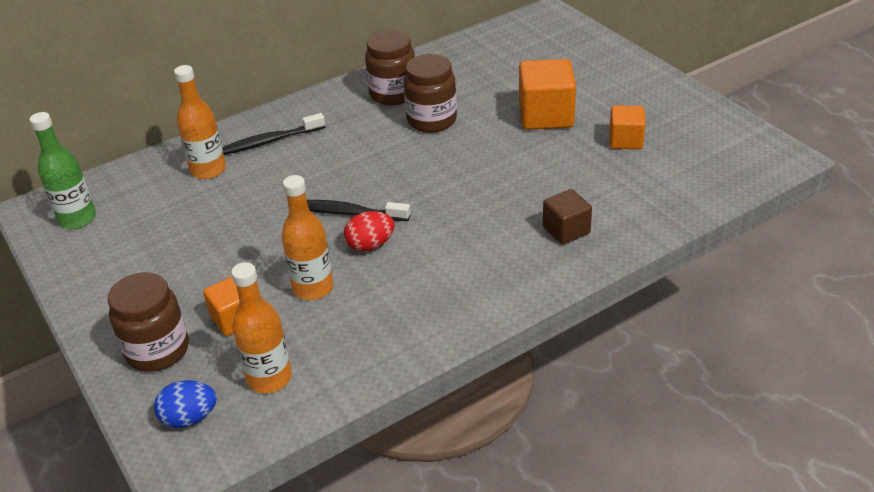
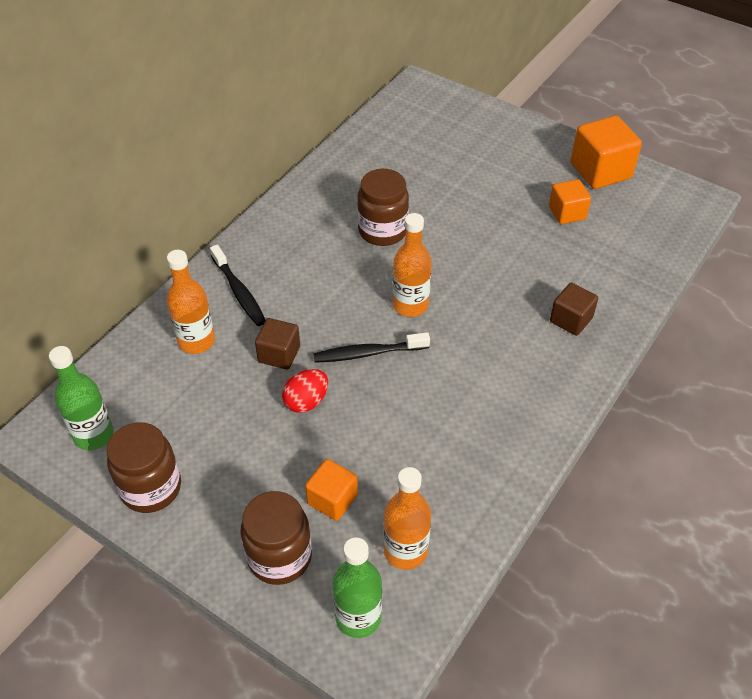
camera: 25 degrees left, 10 degrees up
(189, 418) = (358, 617): blue egg -> green bottle
(270, 141) = (239, 292): black toothbrush -> black toothbrush turned 75 degrees counterclockwise
(270, 195) = (279, 354): none -> brown cube
(313, 288) = (385, 444): orange bottle -> orange bottle (410, 305)
(370, 245) = (409, 383): red egg -> red egg (306, 401)
(393, 94) = (327, 209): brown jar -> brown jar (151, 488)
(546, 116) = (483, 202): orange cube -> orange cube (600, 171)

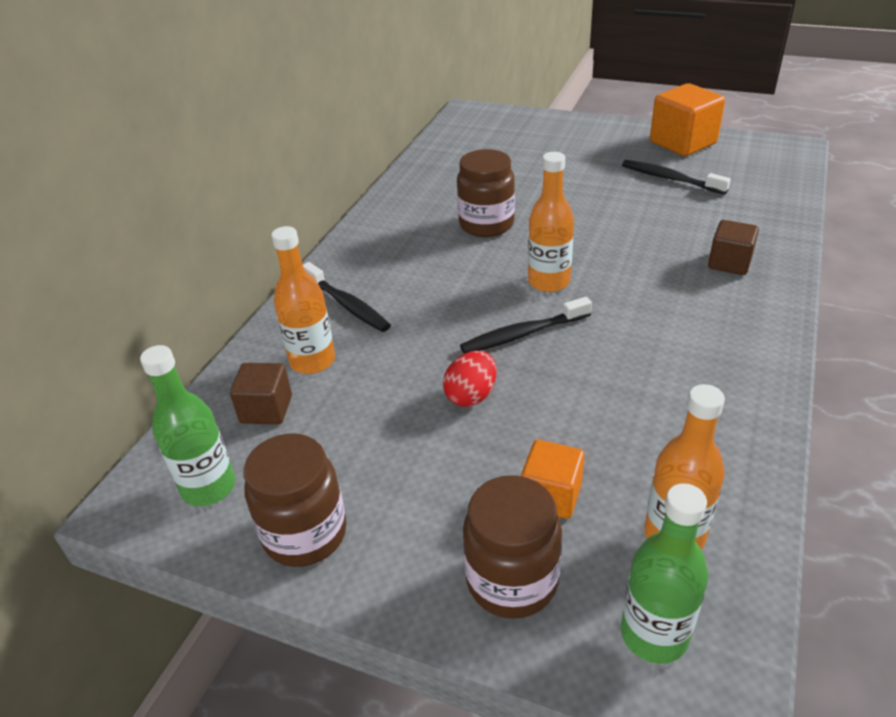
camera: 10 degrees left, 10 degrees down
(279, 354) = (418, 355): brown cube -> brown cube (266, 409)
(567, 213) = (670, 179): orange cube -> black toothbrush

